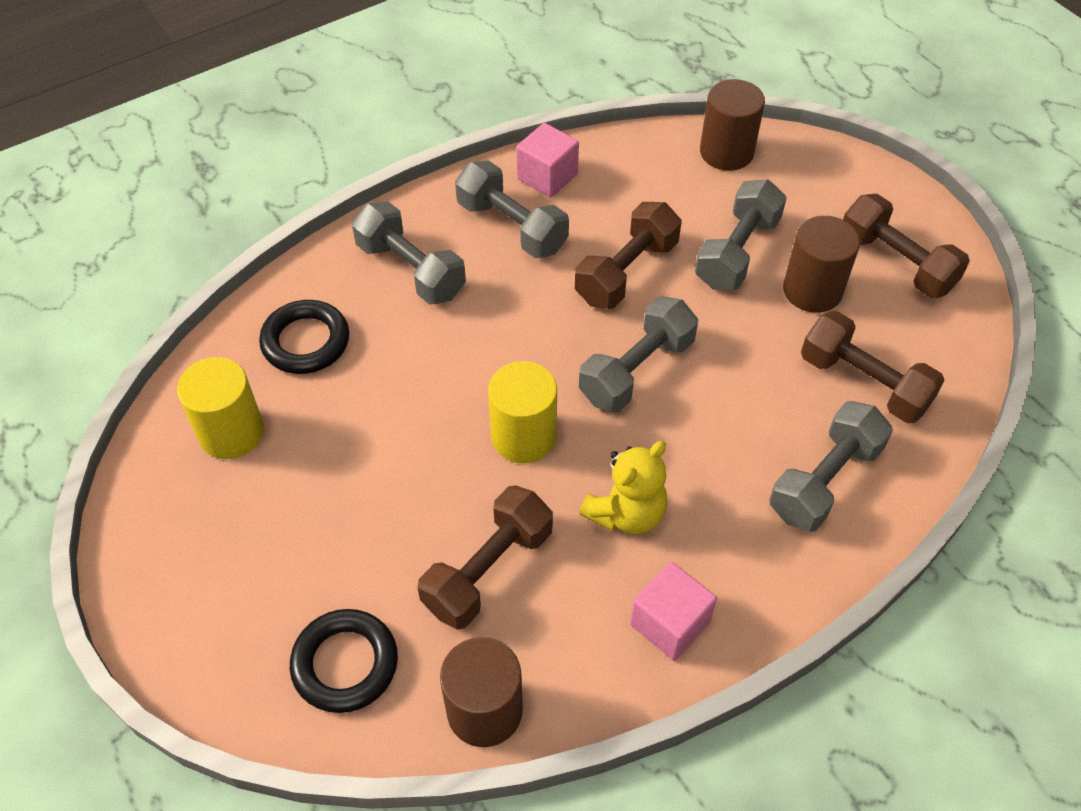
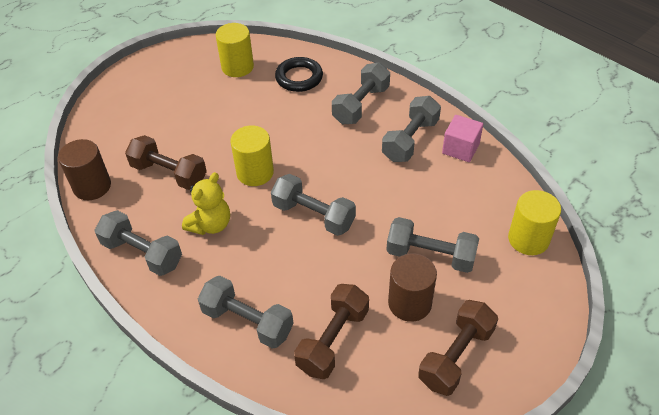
camera: 80 degrees right, 5 degrees down
(345, 664) = (115, 133): black ring -> none
(626, 272) = (392, 199): brown dumbbell -> none
(626, 513) = (210, 225): yellow teddy bear -> yellow teddy bear turned 90 degrees counterclockwise
(669, 623) = (142, 253): pink cube -> grey dumbbell
(726, 152) = (528, 239): brown cylinder -> yellow cylinder

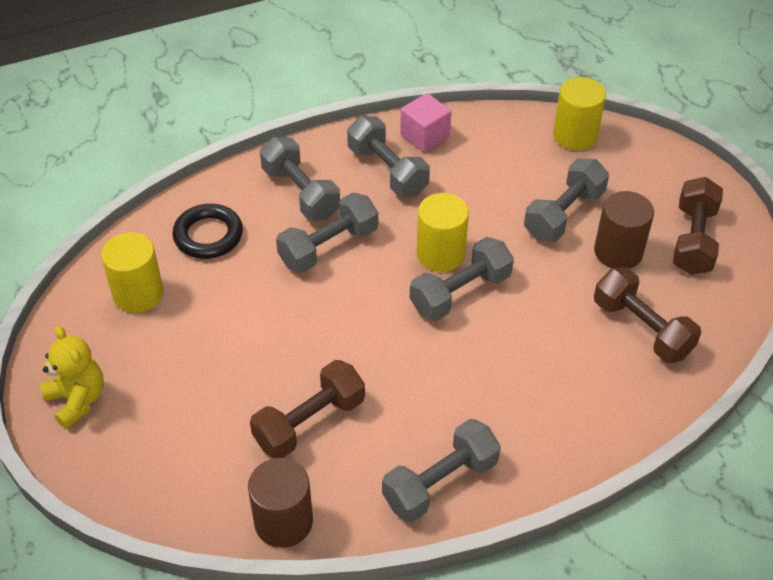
camera: 70 degrees left, 0 degrees up
(210, 225) = (426, 397): yellow teddy bear -> yellow teddy bear (77, 400)
(247, 321) = (590, 397): grey dumbbell -> grey dumbbell (328, 247)
(255, 172) = (359, 329): yellow cylinder -> yellow cylinder (440, 253)
(456, 356) = (693, 240): brown dumbbell -> brown dumbbell turned 45 degrees clockwise

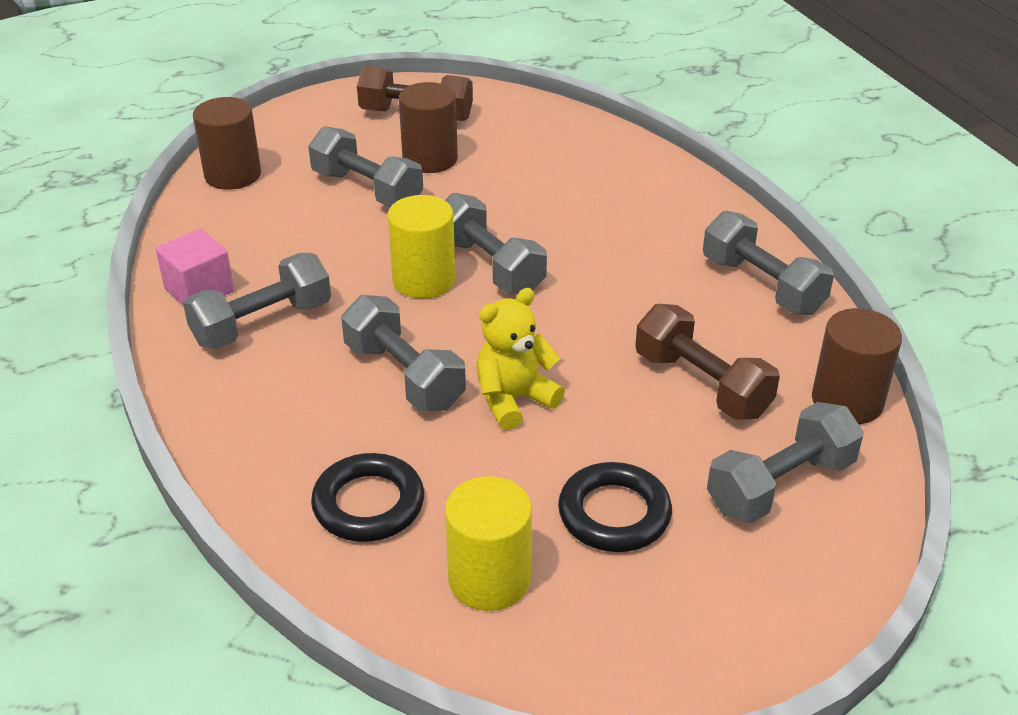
camera: 90 degrees left, 10 degrees down
(77, 400) = (706, 630): yellow teddy bear -> yellow teddy bear (514, 400)
(182, 358) = (614, 514): none -> black ring
(301, 193) = (291, 406): grey dumbbell -> grey dumbbell (780, 485)
(575, 135) = (233, 175): yellow cylinder -> brown cylinder
(642, 328) = (539, 153): brown dumbbell -> none

